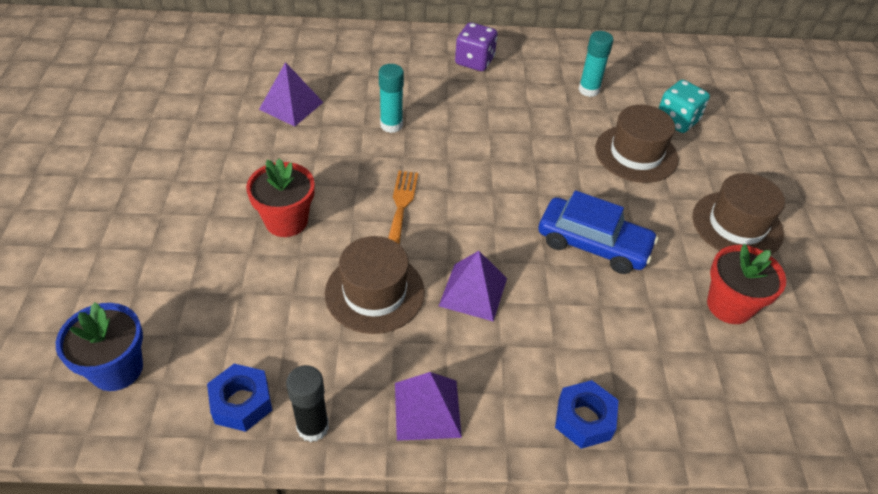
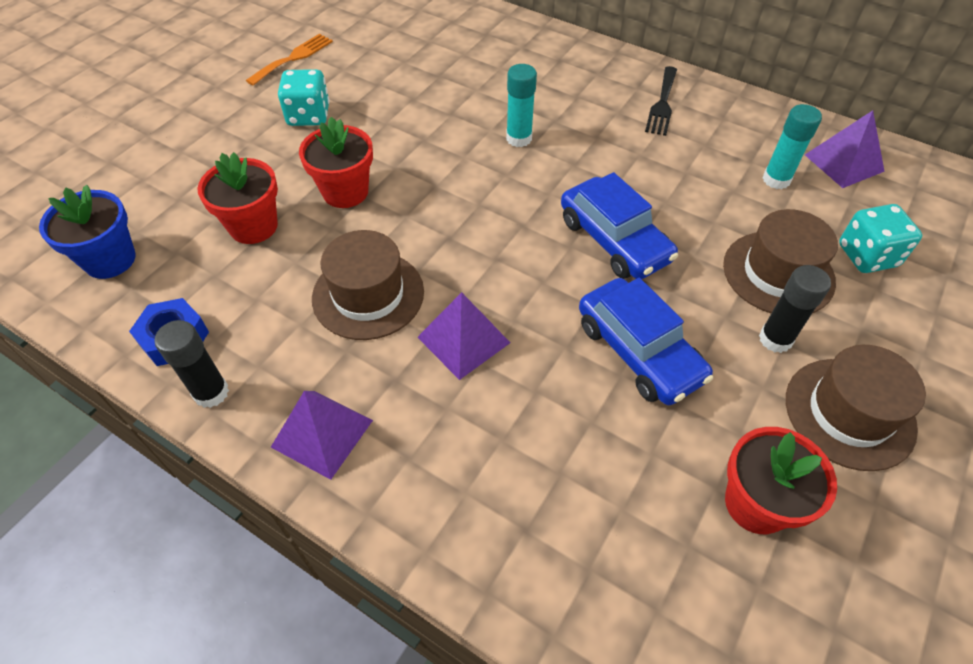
camera: 35 degrees right, 5 degrees up
(197, 170) = (308, 116): none -> turquoise dice
(230, 282) = (253, 226): none -> red flower pot
(291, 105) = (438, 86): purple pyramid -> purple pyramid (844, 162)
(401, 206) = (463, 222): orange fork -> orange fork (293, 58)
(474, 61) = (662, 104): purple dice -> black fork
(519, 174) = (614, 240): none -> blue car
(584, 419) = (469, 534): blue nut -> none
(665, 198) = (775, 339): none -> black glue stick

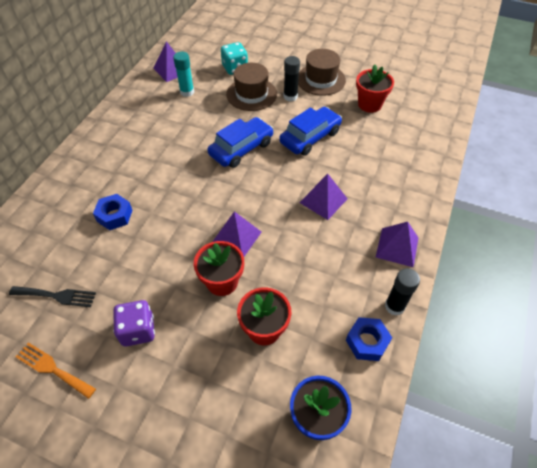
camera: 100 degrees left, 0 degrees up
(308, 116) = (138, 330): turquoise dice -> purple dice
(368, 295) = (305, 248): brown hat -> none
(417, 214) = (236, 237): none -> purple pyramid
(493, 97) = (114, 216): none -> blue nut
(519, 138) = (159, 197): turquoise glue stick -> none
(662, 104) = (123, 133): black fork -> black fork (56, 296)

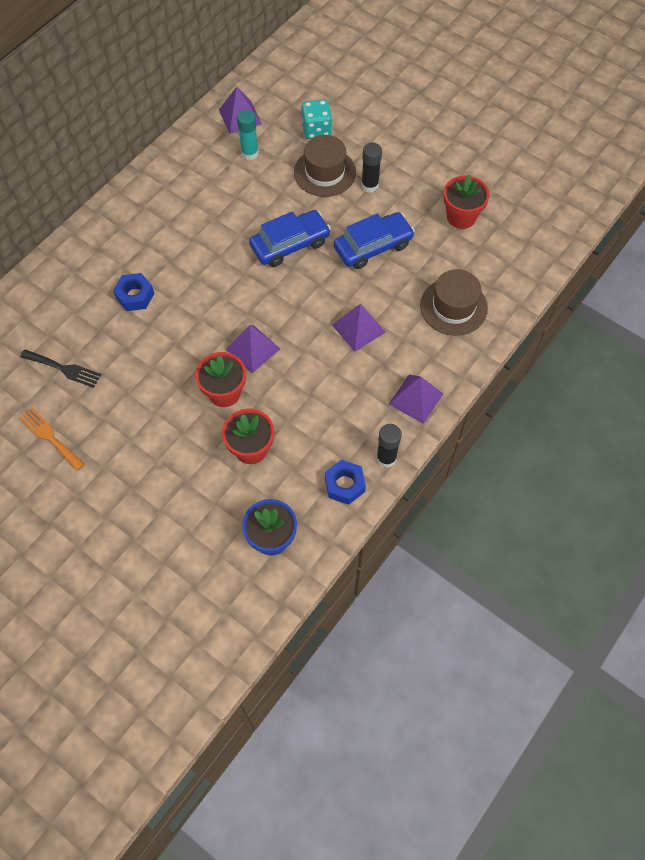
camera: 15 degrees right, 10 degrees up
(138, 330) = (133, 421): purple dice -> none
(321, 79) = (415, 168): brown hat -> brown hat (453, 307)

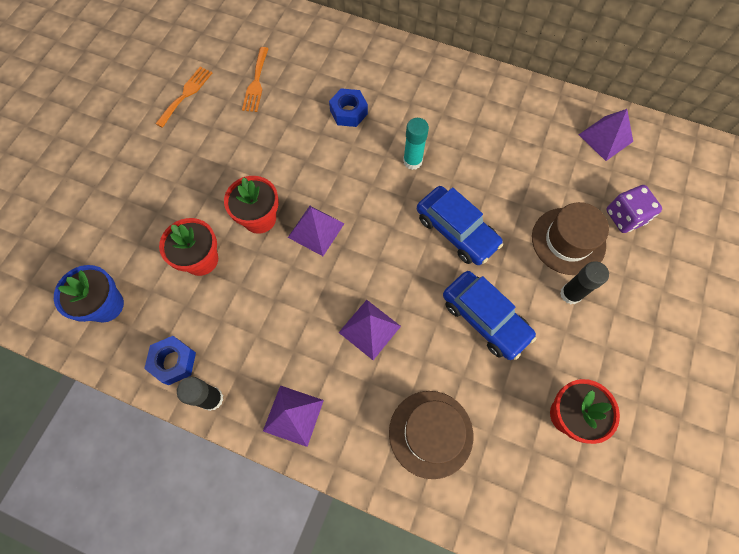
camera: 75 degrees right, 5 degrees up
(64, 369) = (256, 83): black fork -> orange fork
(250, 153) = (560, 160): turquoise glue stick -> turquoise glue stick (412, 161)
(316, 130) = (625, 217): turquoise dice -> purple dice

